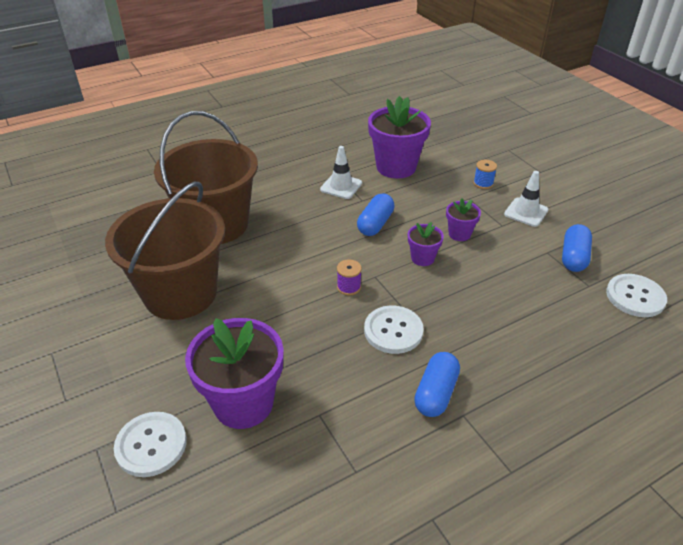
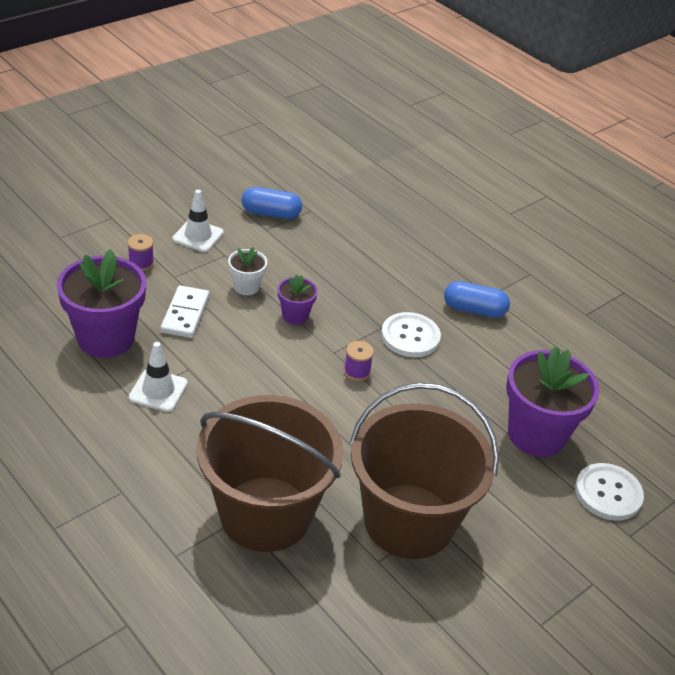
camera: 105 degrees left, 0 degrees up
(375, 224) = (238, 354): blue capsule -> none
(422, 201) = (185, 314): none -> white domino
(459, 234) = (246, 287): purple flower pot -> white flower pot
(483, 183) = (141, 263): blue spool -> purple spool
(635, 297) = (319, 187): white button -> none

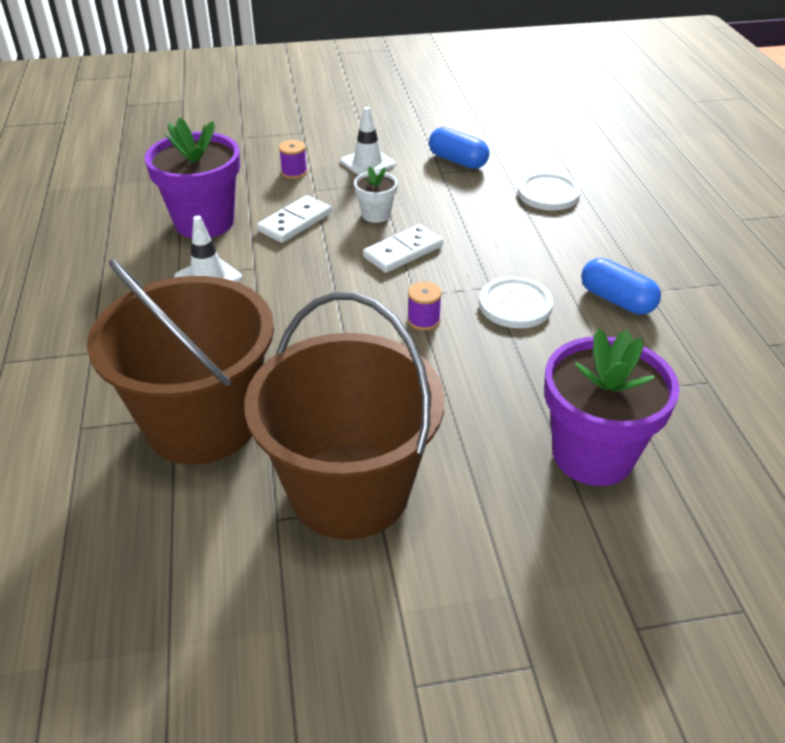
camera: 35 degrees right, 0 degrees up
(295, 315) = (403, 251): purple flower pot -> white domino
(608, 493) = (643, 560): white button -> white button (548, 194)

